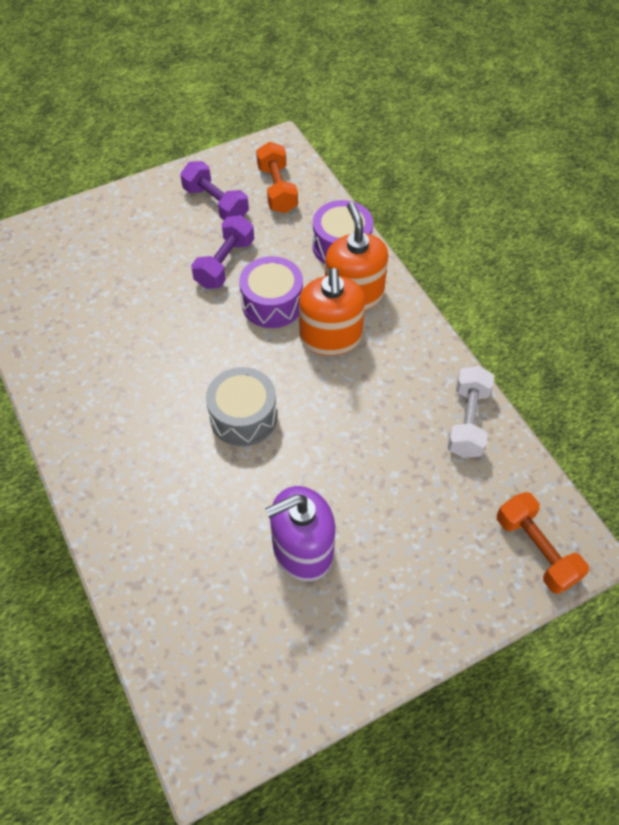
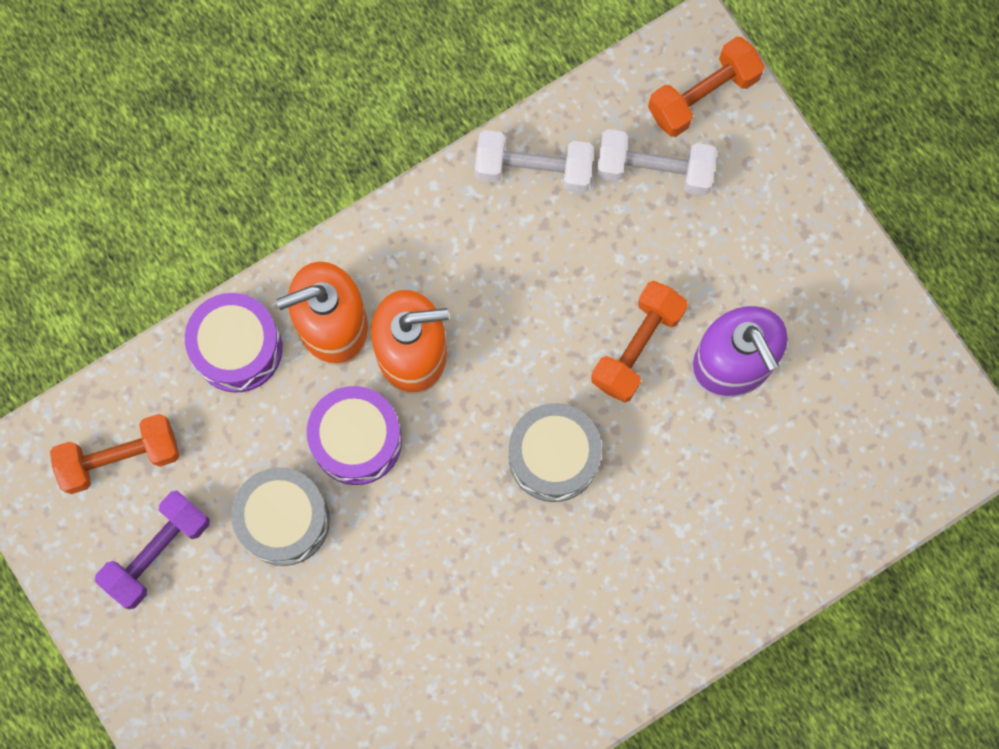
camera: 95 degrees left, 20 degrees up
(225, 263) = (284, 520): purple dumbbell -> grey drum
(322, 480) = (637, 347): none -> orange dumbbell
(468, 505) = (654, 170): none -> white dumbbell

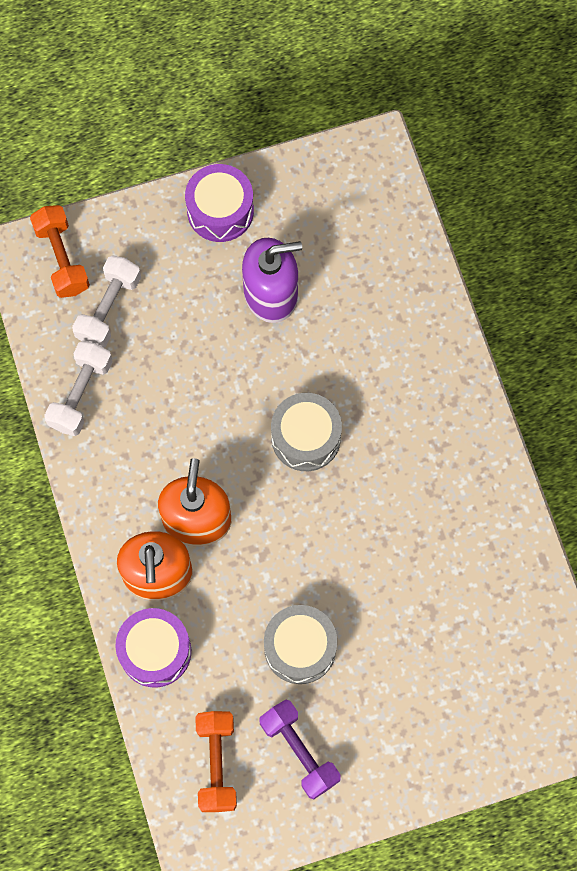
camera: 75 degrees left, 5 degrees down
(356, 440) = (253, 578): purple drum -> purple drum (220, 211)
(637, 347) = (240, 357): orange dumbbell -> none

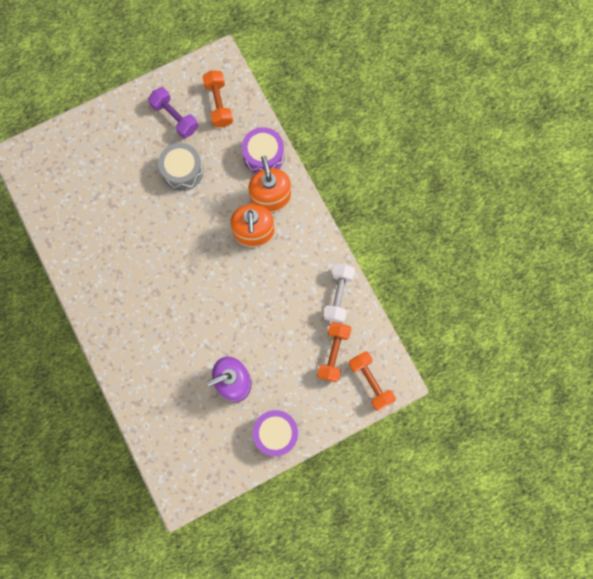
camera: 170 degrees right, 5 degrees up
(108, 308) = (333, 353): white dumbbell -> orange dumbbell
(306, 438) = (197, 292): grey drum -> none

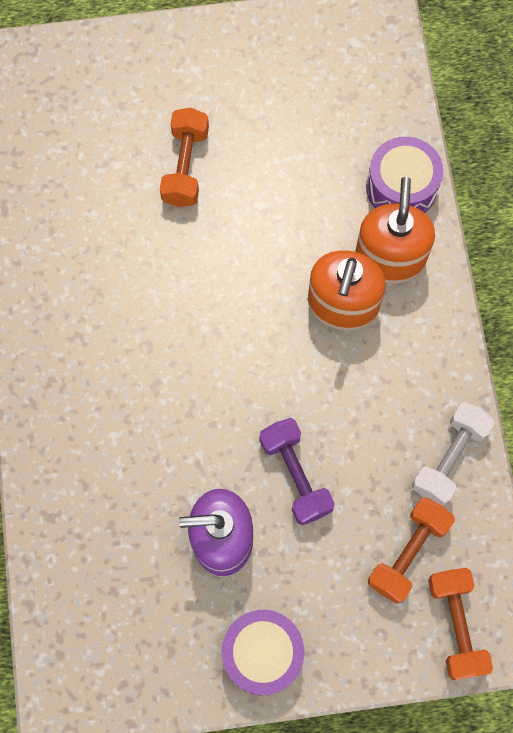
camera: 20 degrees right, 5 degrees down
(175, 117) = (278, 80): purple dumbbell -> purple dumbbell (295, 475)
(182, 171) = (260, 168): grey drum -> none
(218, 104) = (356, 82): orange dumbbell -> orange dumbbell (185, 166)

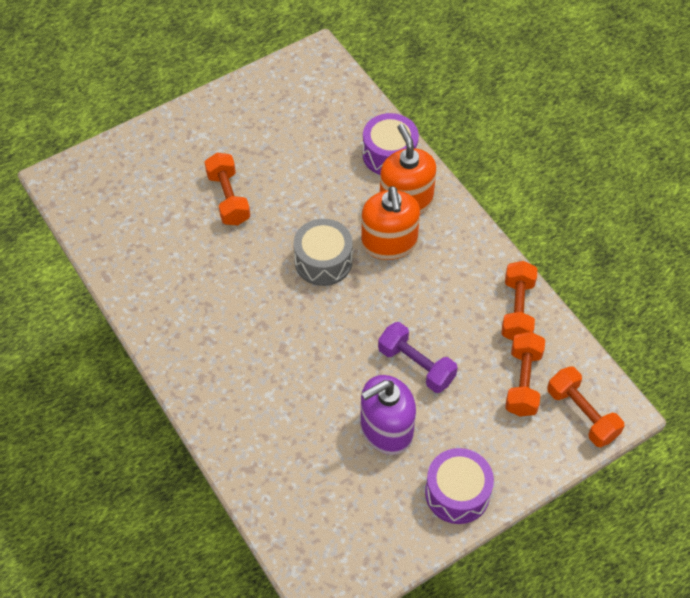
camera: 25 degrees left, 15 degrees down
(255, 295) = (323, 261): none -> grey drum
(449, 458) = (517, 310): white dumbbell -> orange dumbbell

